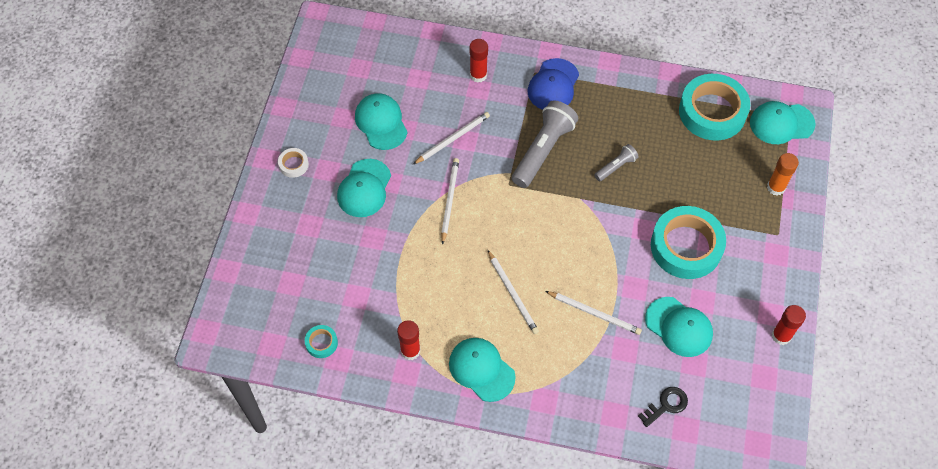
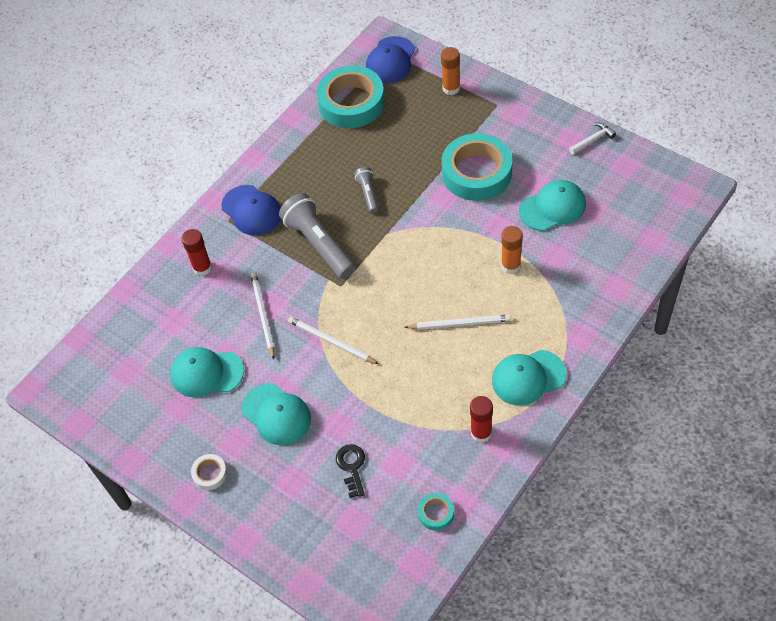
camera: 60 degrees left, 5 degrees down
(594, 313) = (511, 266): white pencil -> orange glue stick
(666, 405) = (623, 245): black key -> black key (352, 467)
(781, 123) = (390, 60): turquoise cap -> blue cap
(781, 336) = (593, 140): red glue stick -> white hammer

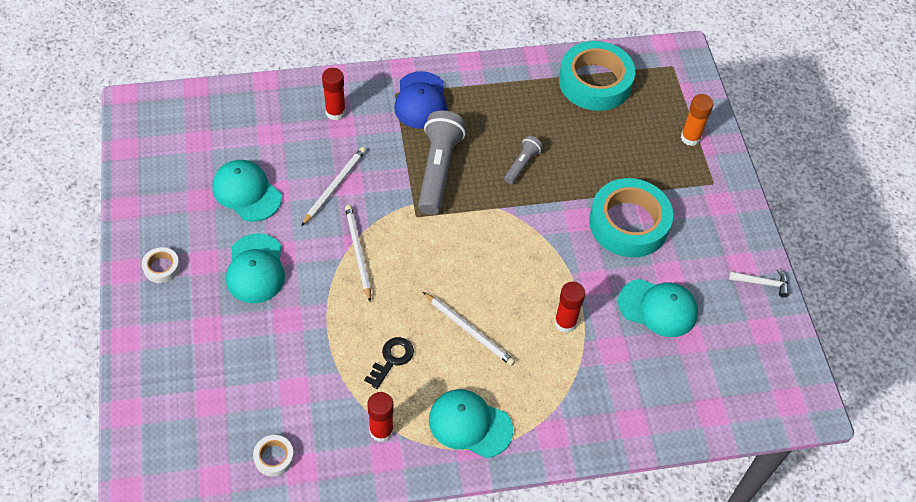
camera: 35 degrees right, 0 degrees up
(352, 467) = (259, 360): black key -> black key (392, 359)
(390, 60) = (667, 74): blue cap -> none
(436, 513) = (274, 457): turquoise tape -> white tape
(511, 266) = (565, 323): orange glue stick -> red glue stick

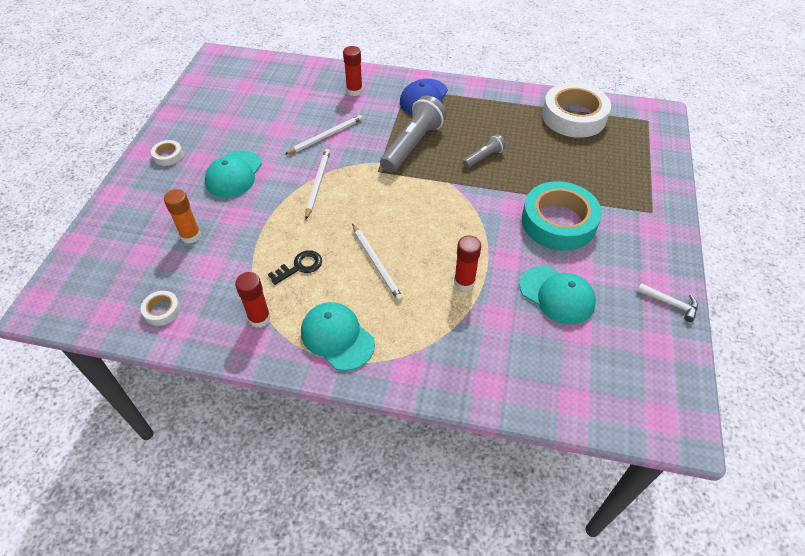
camera: 25 degrees right, 5 degrees down
(246, 192) = (259, 124): turquoise cap -> none
(595, 82) = (574, 116): turquoise tape -> white tape
(690, 138) = (643, 173): orange glue stick -> orange glue stick (190, 236)

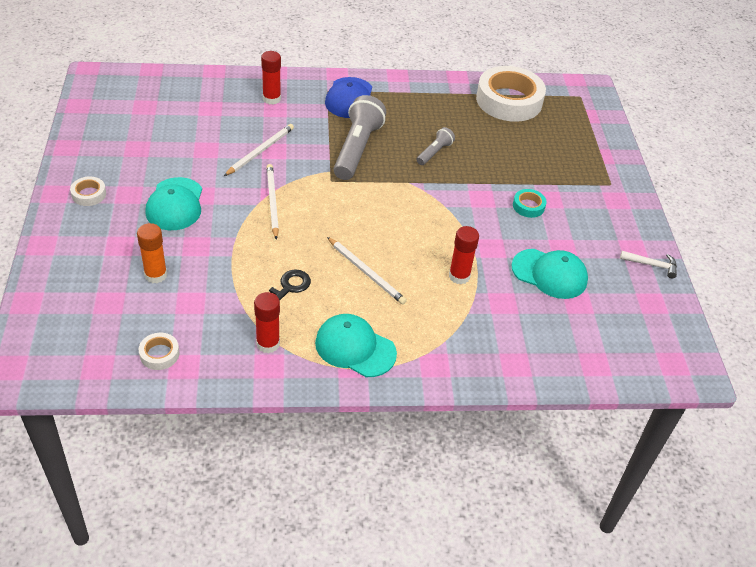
camera: 20 degrees left, 5 degrees down
(558, 222) = (528, 206): turquoise tape -> turquoise tape, size x0.43

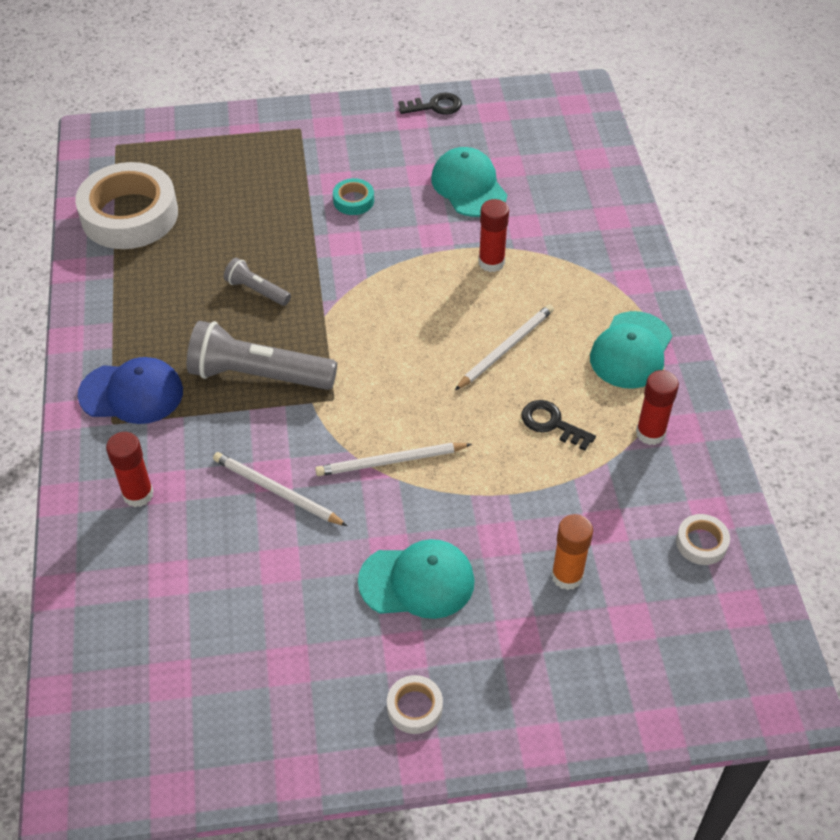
camera: 90 degrees left, 5 degrees up
(549, 274) = (468, 186): turquoise cap -> turquoise cap turned 45 degrees counterclockwise
(652, 265) = (435, 106): white hammer -> black key

